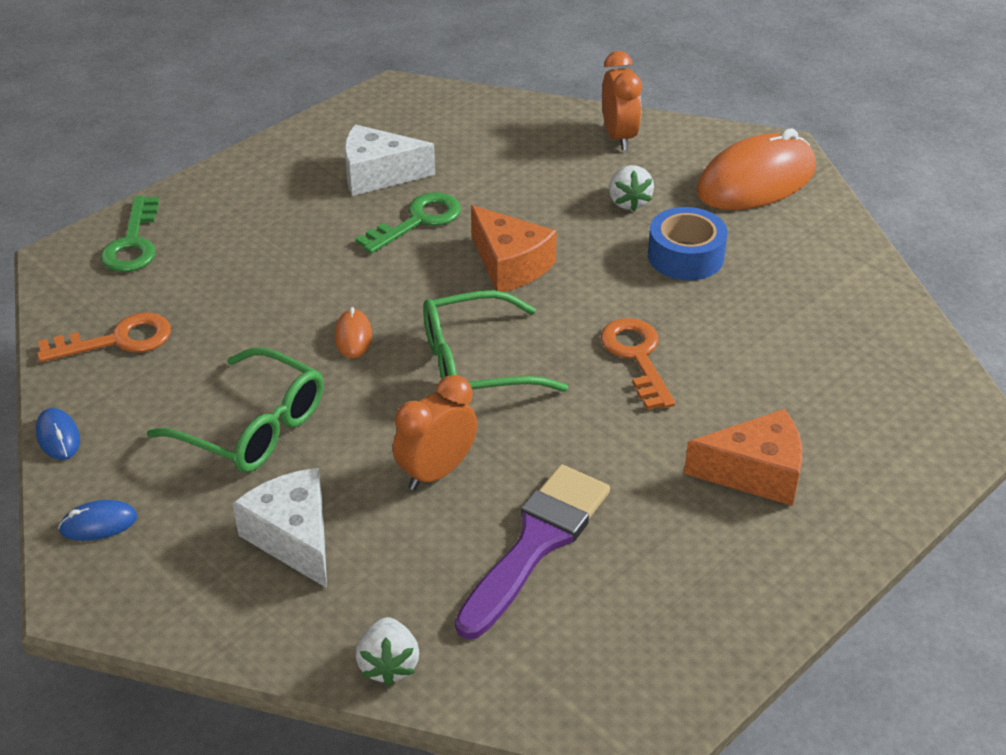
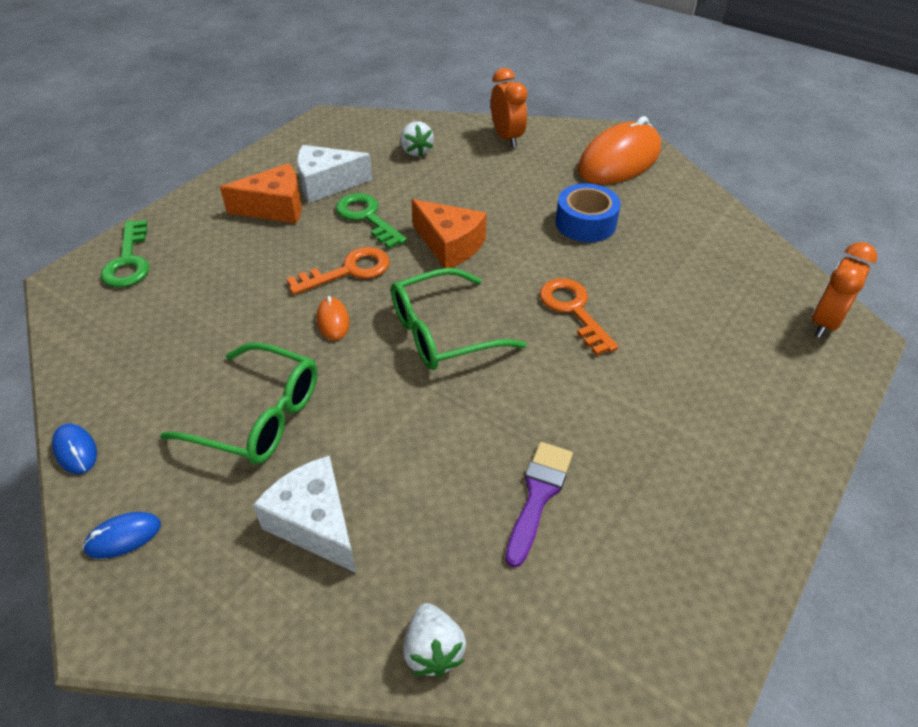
camera: 10 degrees left, 5 degrees up
(118, 340) = (124, 349): orange key -> orange key (349, 271)
(418, 221) = (367, 217): green key -> green key turned 75 degrees counterclockwise
(436, 472) = (432, 437): orange clock -> orange clock (824, 322)
(536, 543) = (538, 495): purple brush -> purple brush, size x0.67
(628, 202) = (529, 186): white strawberry -> white strawberry (416, 151)
(755, 473) = (702, 400): orange cheese -> orange cheese (275, 208)

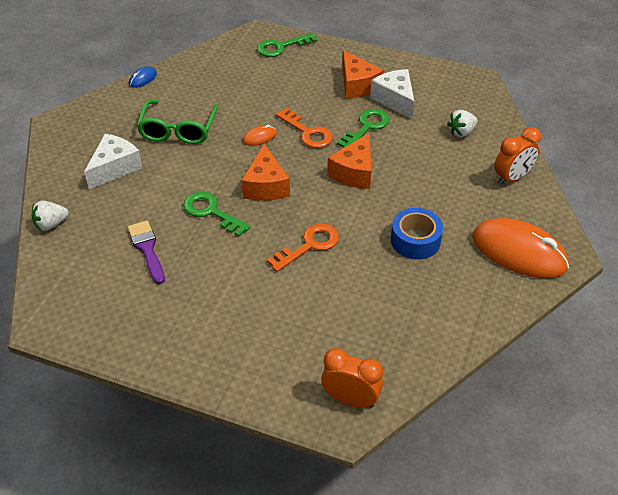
camera: 75 degrees right, 0 degrees up
(123, 537) = (98, 110): blue mouse -> none
(442, 332) = (265, 186): green glasses -> orange cheese
(477, 401) = (211, 212): none -> green key
(538, 495) = (147, 249): purple brush -> purple brush turned 120 degrees counterclockwise

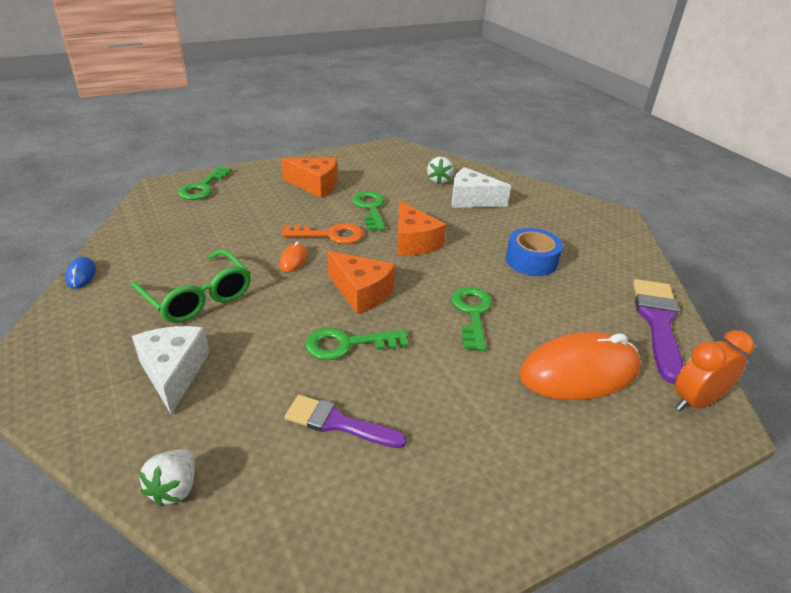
camera: 50 degrees left, 10 degrees down
(309, 245) = (472, 313): orange key -> green key
(395, 100) = (360, 182): white cheese -> white cheese (471, 200)
(425, 345) = (658, 322): none -> purple brush
(512, 178) = (514, 190): orange clock -> none
(519, 252) = (594, 229): orange mouse -> orange mouse (579, 372)

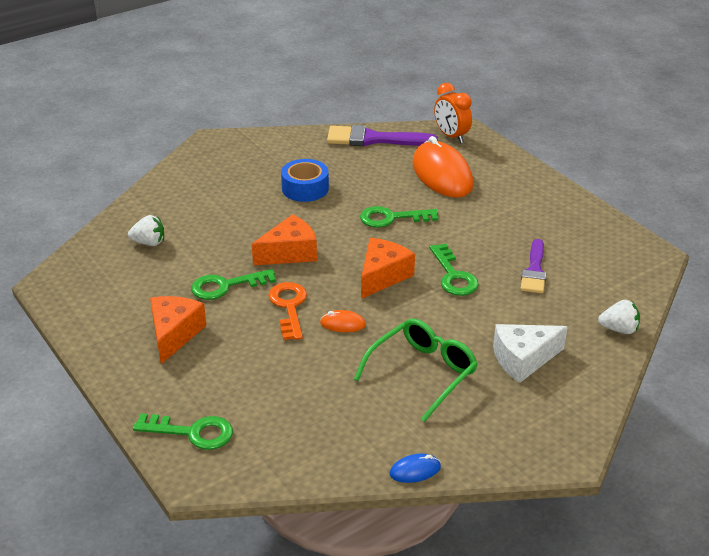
camera: 95 degrees left, 0 degrees up
(471, 200) = (194, 220): white cheese -> none

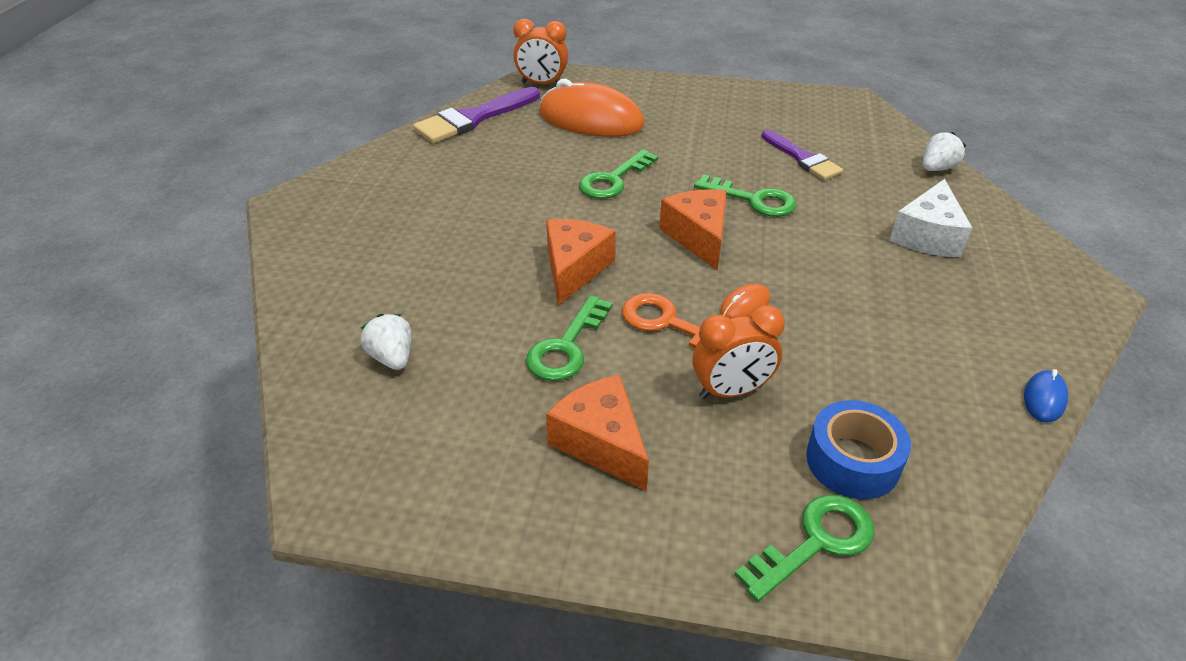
camera: 45 degrees left, 5 degrees up
(149, 243) = (392, 357): white strawberry -> white strawberry turned 75 degrees counterclockwise
(264, 354) = (731, 391): none -> orange clock
(305, 188) = (481, 197): blue tape -> blue tape (852, 461)
(422, 373) = (886, 302): green glasses -> none

